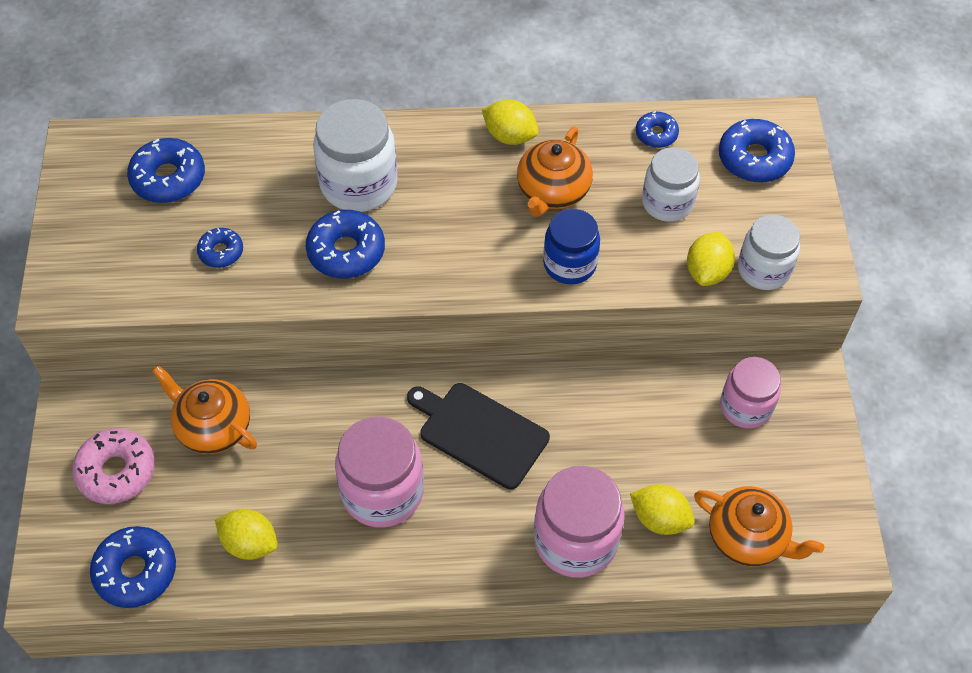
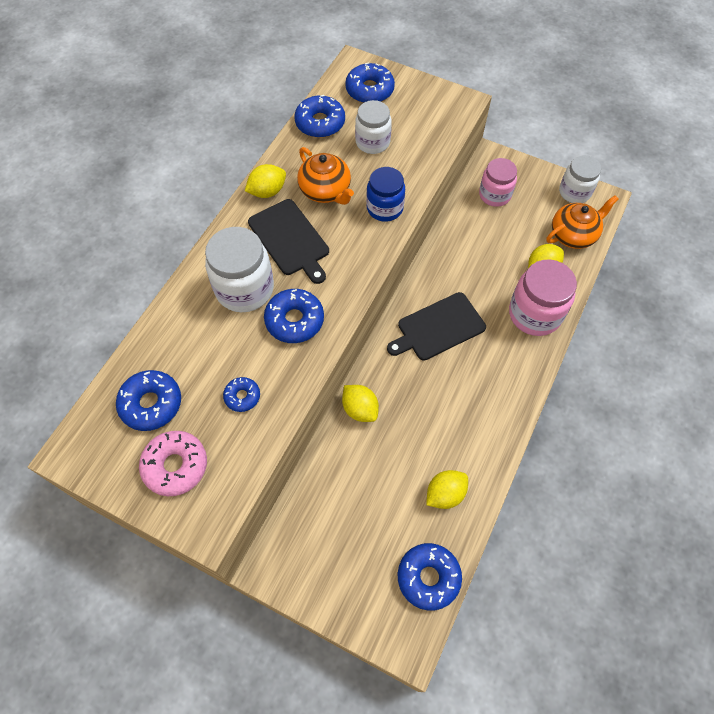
camera: 60 degrees left, 5 degrees up
(116, 471) = (342, 559): pink donut -> pink donut (175, 466)
(213, 427) = (344, 479): orange teapot -> none
(382, 492) = (449, 399): pink jar -> none
(455, 192) = (290, 239): none -> black cutting board
(656, 134) = (320, 123): blue donut -> blue donut, size x1.72
(707, 272) = (432, 148): yellow lemon -> yellow lemon (360, 409)
(763, 270) = (447, 124): white jar -> white jar (574, 192)

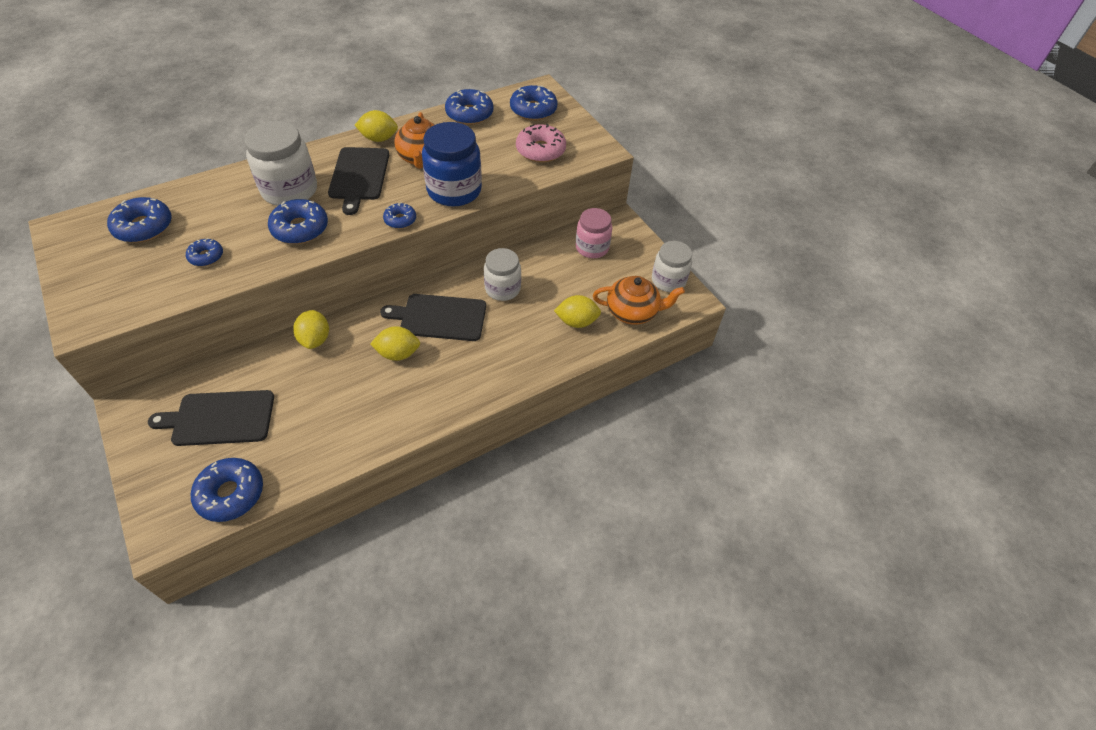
camera: 30 degrees right, 10 degrees down
(175, 466) = (111, 274): pink donut -> pink donut (540, 150)
(354, 526) = (219, 418): none -> black cutting board
(369, 262) = (400, 220): none -> blue donut
(372, 142) = (495, 144): white jar -> white jar (502, 289)
(384, 208) = (454, 191): blue jar -> blue jar, size x1.50
(445, 494) = (312, 441): yellow lemon -> yellow lemon (398, 353)
(534, 314) = (533, 352): pink jar -> none

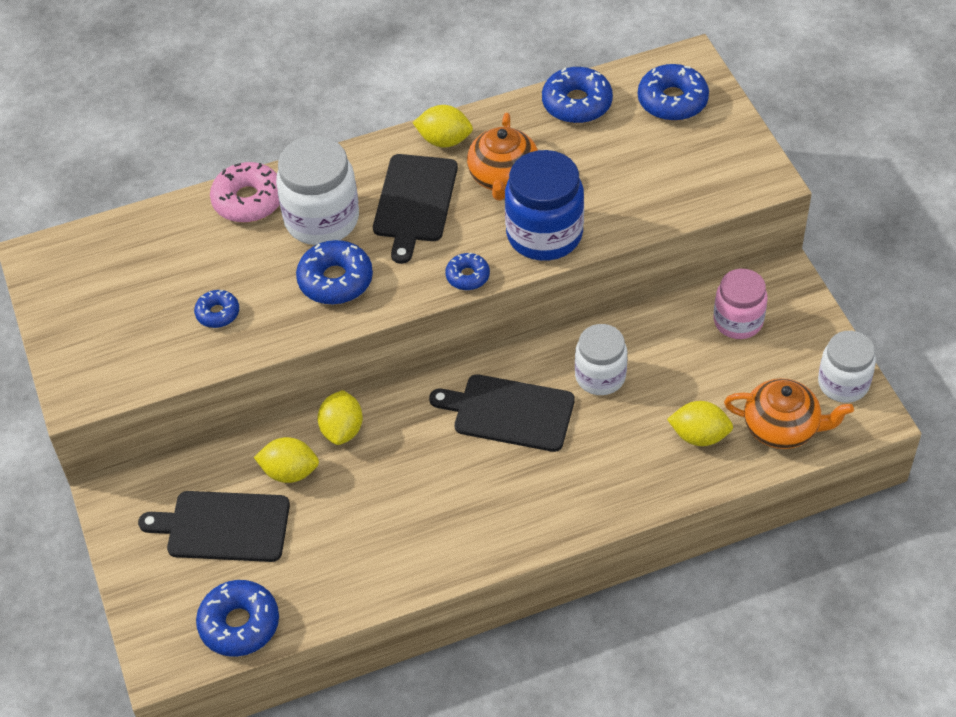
camera: 15 degrees right, 0 degrees up
(144, 227) = (138, 263): blue donut -> none
(398, 353) = (450, 460): yellow lemon -> yellow lemon (290, 472)
(540, 150) = (674, 174): pink donut -> pink donut (248, 200)

